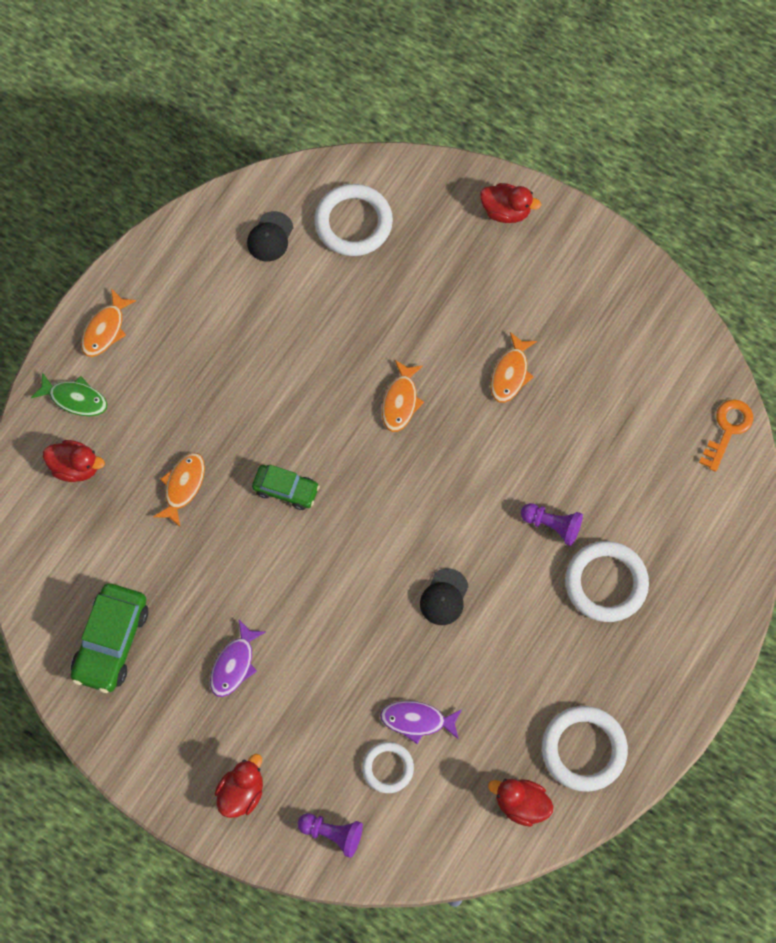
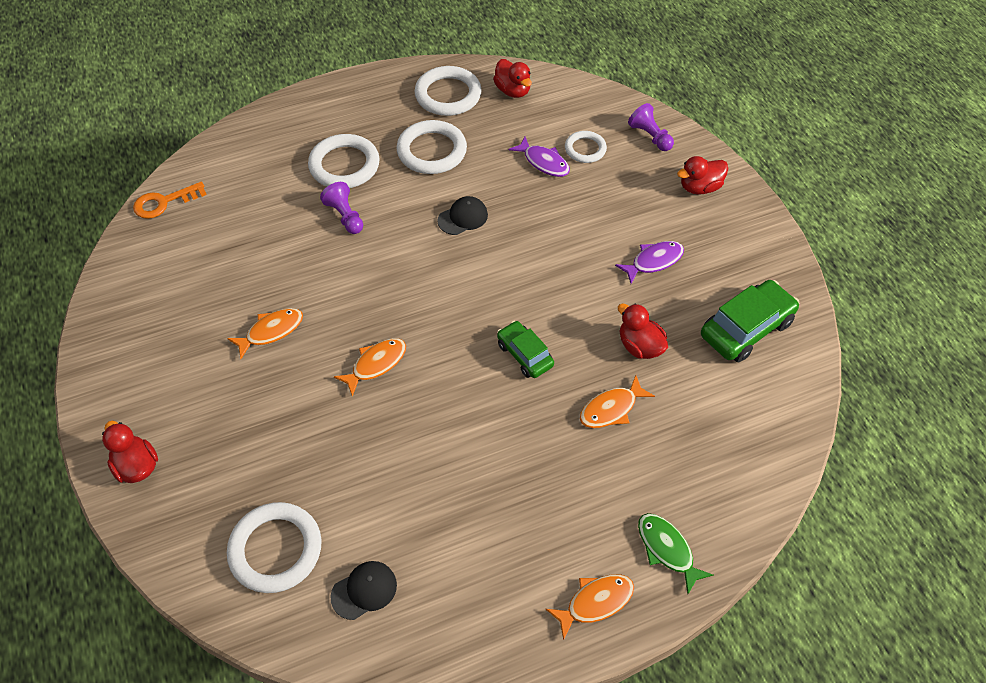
camera: 145 degrees left, 15 degrees down
(75, 467) = (701, 484): red duck -> red duck (639, 346)
(538, 659) = (432, 151): none -> white ring

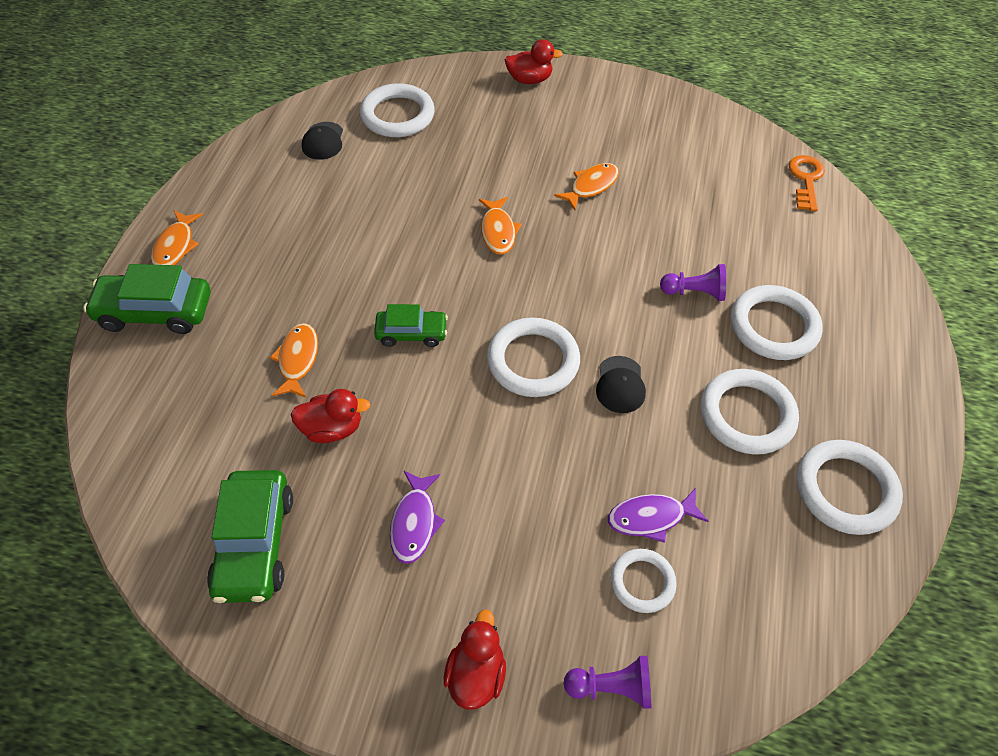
camera: 125 degrees right, 0 degrees up
(271, 331) = (591, 186): orange fish -> orange fish turned 135 degrees counterclockwise
(485, 271) = (533, 361): none -> white ring
(513, 91) = (812, 572): red duck -> none
(667, 549) = (155, 312): green fish -> green car

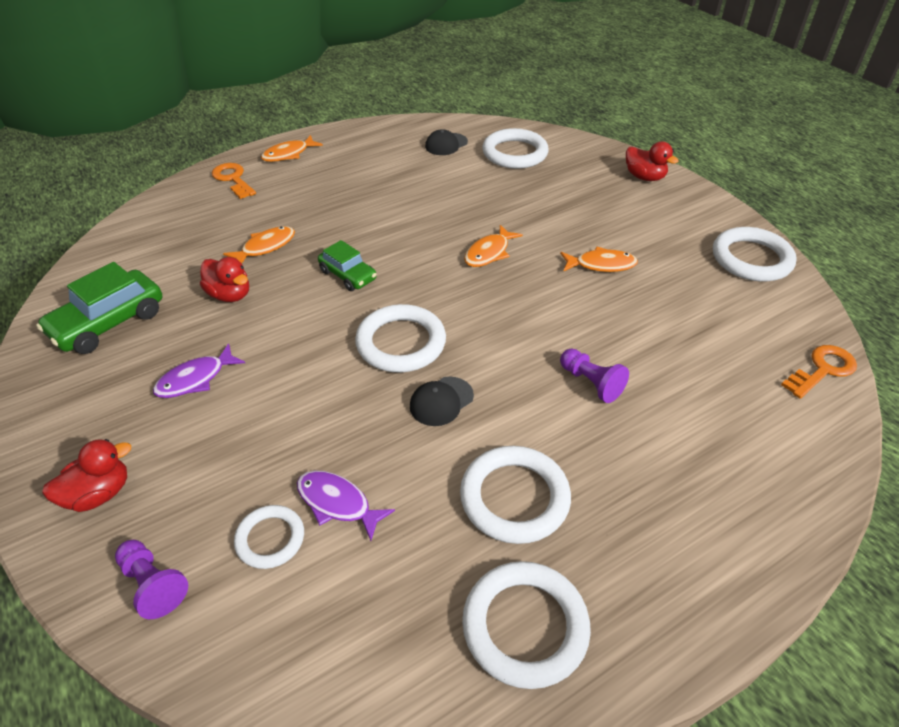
camera: 45 degrees right, 10 degrees down
(155, 312) = (233, 179): green car -> orange key
(773, 326) = (631, 454): white ring -> white ring (751, 259)

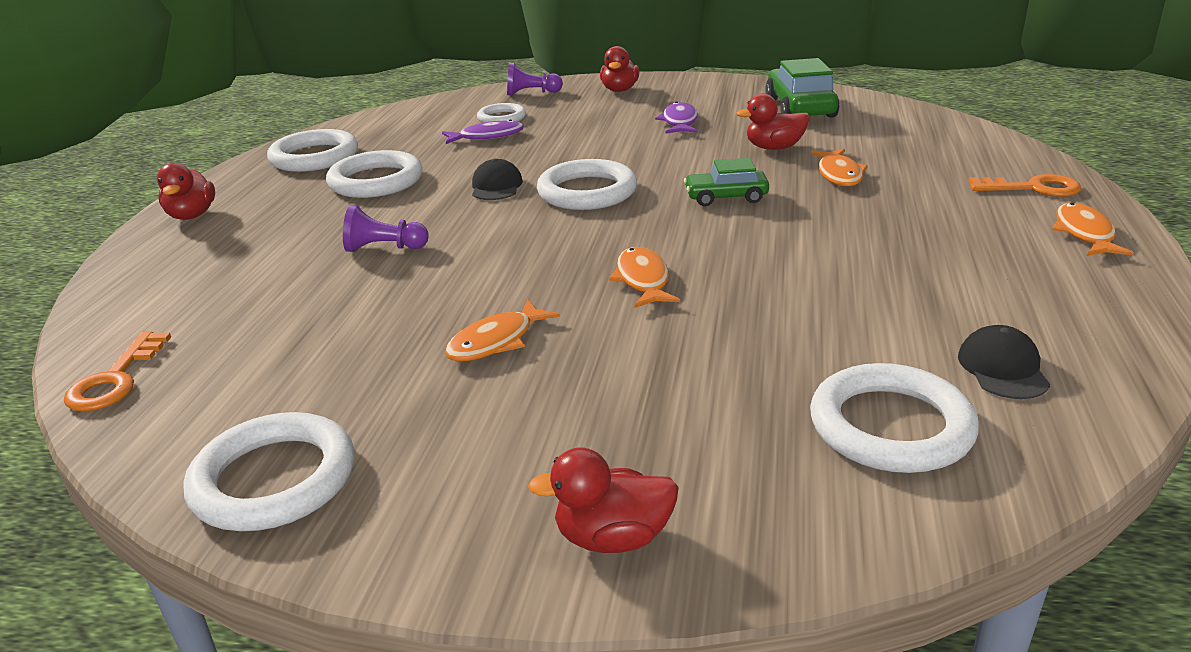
camera: 135 degrees right, 15 degrees down
(720, 578) = (192, 215): none -> red duck

